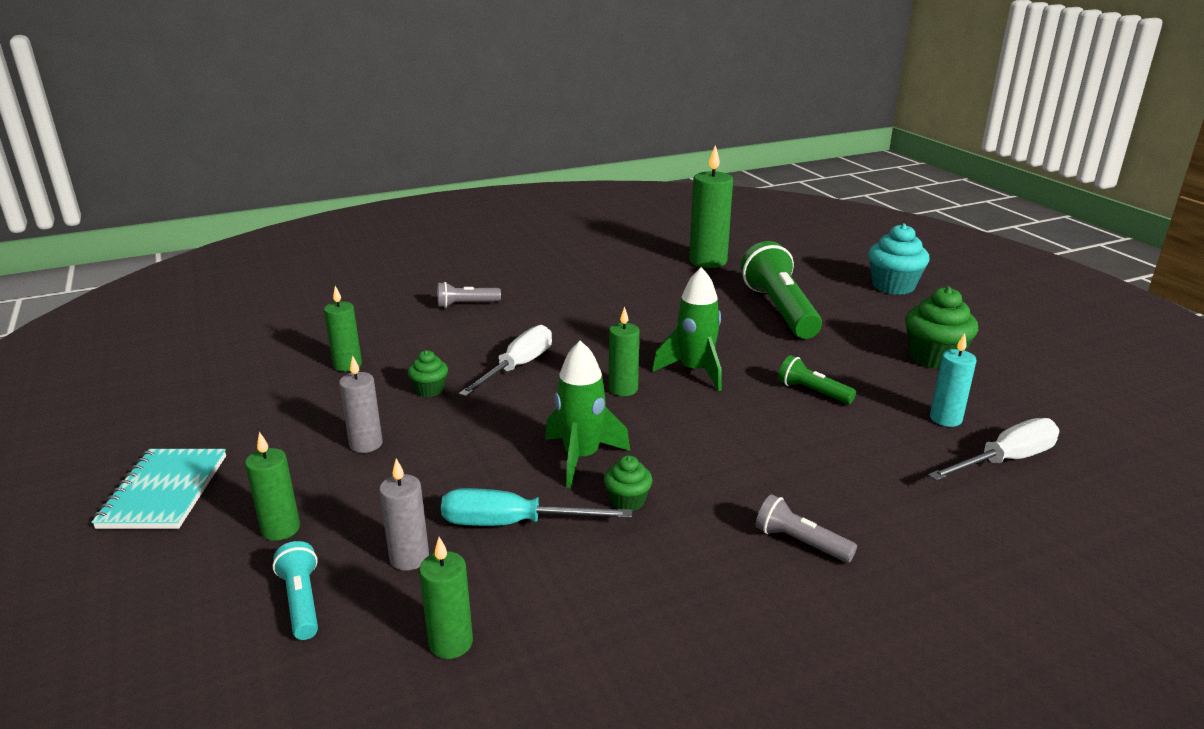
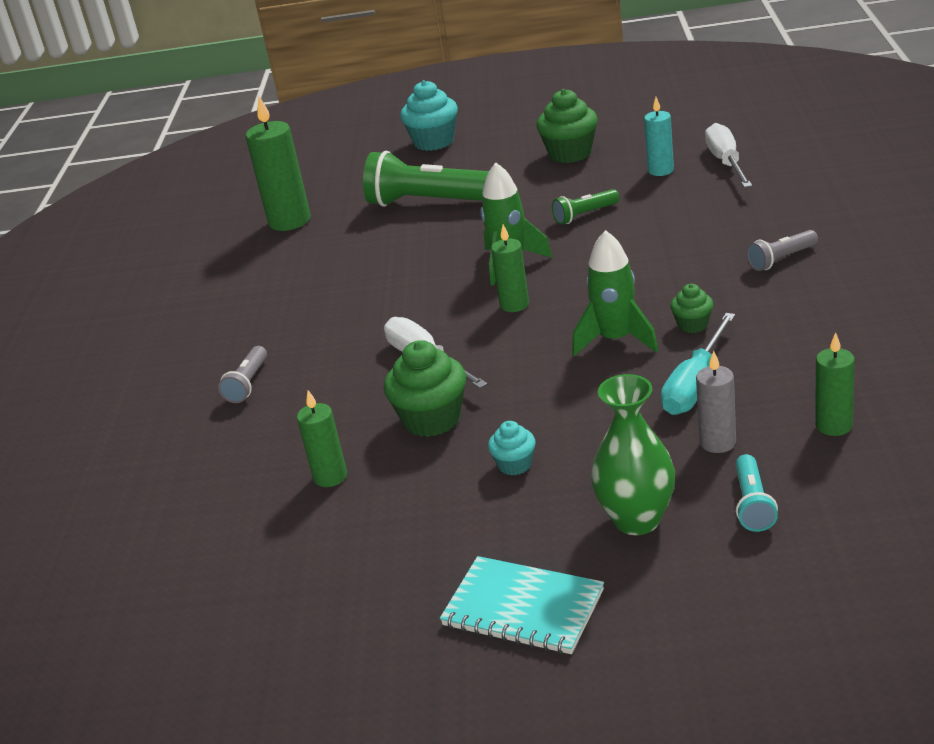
camera: 60 degrees left, 5 degrees up
(281, 529) = (637, 520): green candle -> green vase
(301, 601) = (752, 504): turquoise flashlight -> turquoise flashlight turned 90 degrees counterclockwise
(366, 444) = (515, 465): grey candle -> turquoise cupcake
(430, 390) = (432, 419): green cupcake -> green cupcake, size x1.84

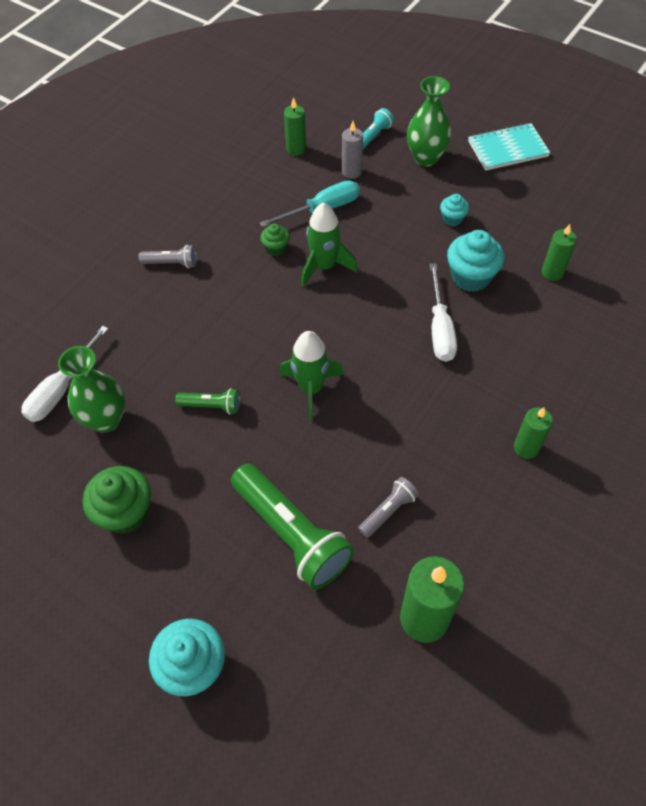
camera: 150 degrees left, 25 degrees up
(248, 384) = (566, 390): grey flashlight -> grey flashlight (388, 511)
(432, 419) = (471, 277): green cupcake -> turquoise cupcake
(514, 305) = (347, 341): green candle -> green candle (526, 448)
(523, 608) = (507, 149): turquoise notebook -> turquoise notebook turned 75 degrees counterclockwise
(660, 170) = (106, 419): turquoise candle -> green vase

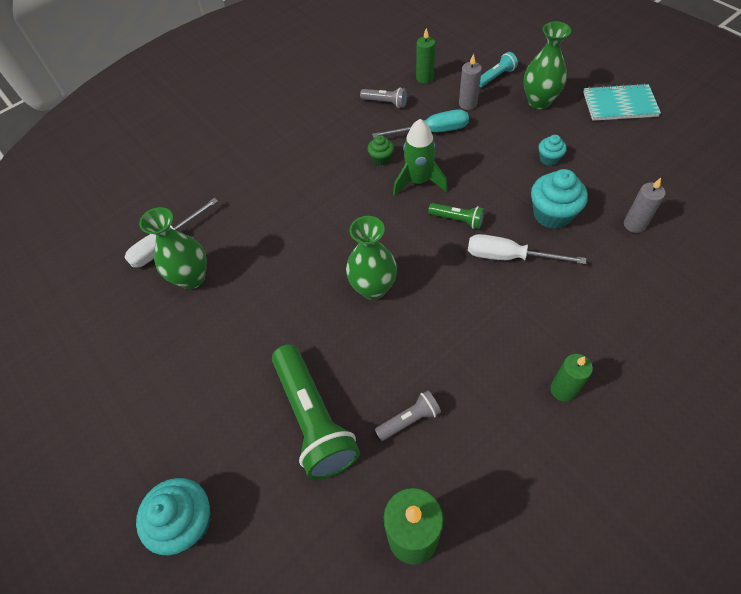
camera: 20 degrees right, 0 degrees up
(125, 512) = (179, 363): green cupcake -> none
(171, 263) = (290, 156): grey flashlight -> grey flashlight (385, 102)
(212, 406) = (282, 285): green flashlight -> green flashlight (457, 220)
(311, 389) = (373, 288): green rocket -> green vase
(440, 328) = (509, 257): white screwdriver -> white screwdriver turned 90 degrees clockwise
(552, 272) = (634, 224): green candle -> grey candle

